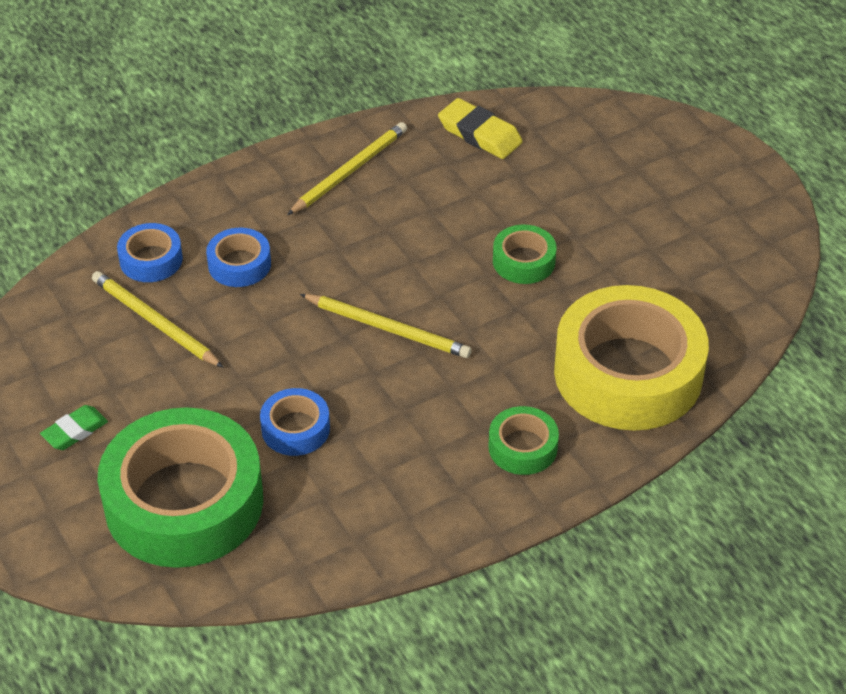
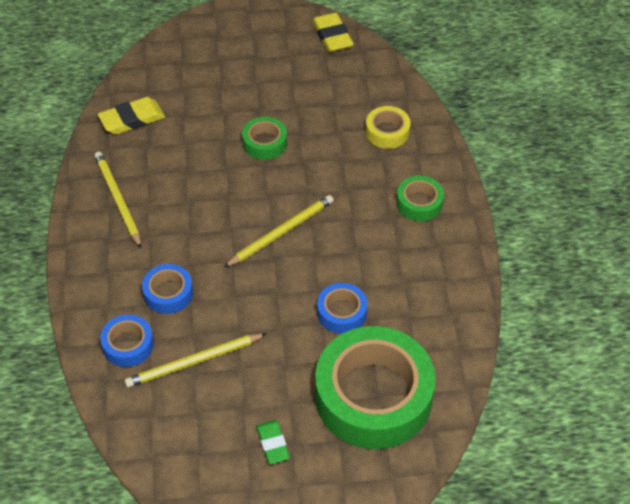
camera: 65 degrees left, 5 degrees up
(628, 373) = (387, 132): yellow tape -> yellow tape, size x0.45
(764, 258) = (332, 36): none -> yellow eraser

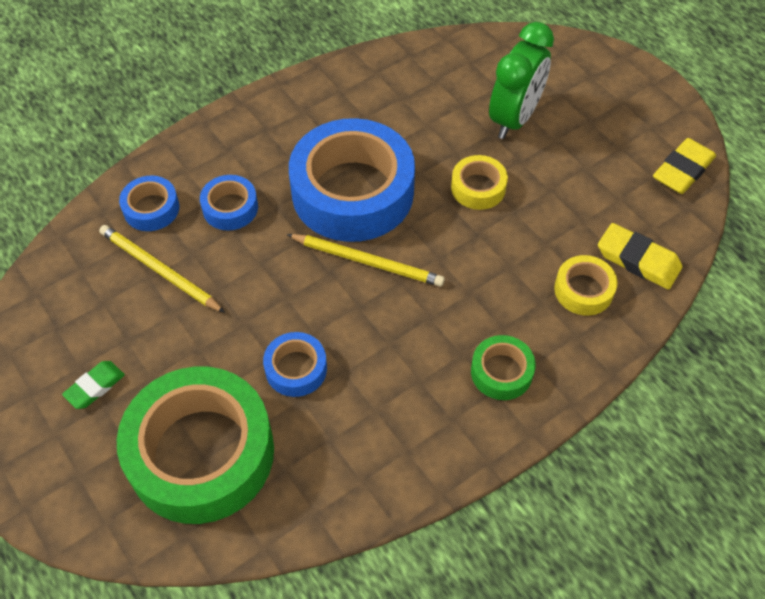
camera: 60 degrees right, 5 degrees up
(118, 200) = (318, 112): yellow pencil -> none
(132, 119) = (425, 70): yellow eraser -> yellow eraser (638, 260)
(212, 213) = (352, 192): none -> blue tape
(220, 94) = (514, 118): none -> green clock
(265, 143) = (478, 188): green tape -> yellow tape

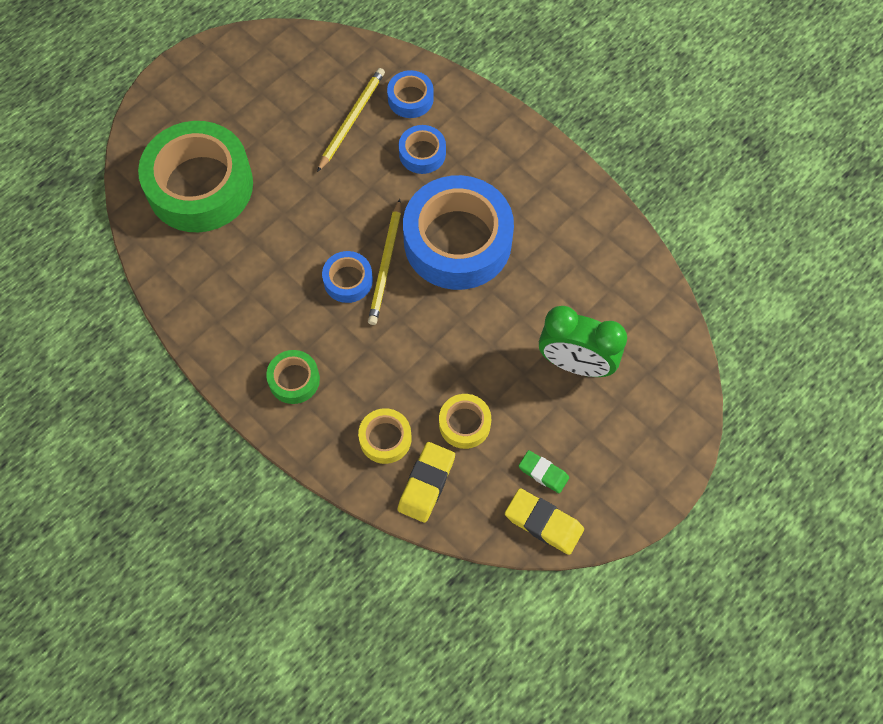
camera: 80 degrees right, 10 degrees up
(95, 387) = (244, 106): green eraser -> green eraser (543, 473)
(296, 369) = (277, 232): blue tape -> blue tape (348, 280)
(478, 188) = (483, 341): yellow tape -> yellow tape (464, 424)

